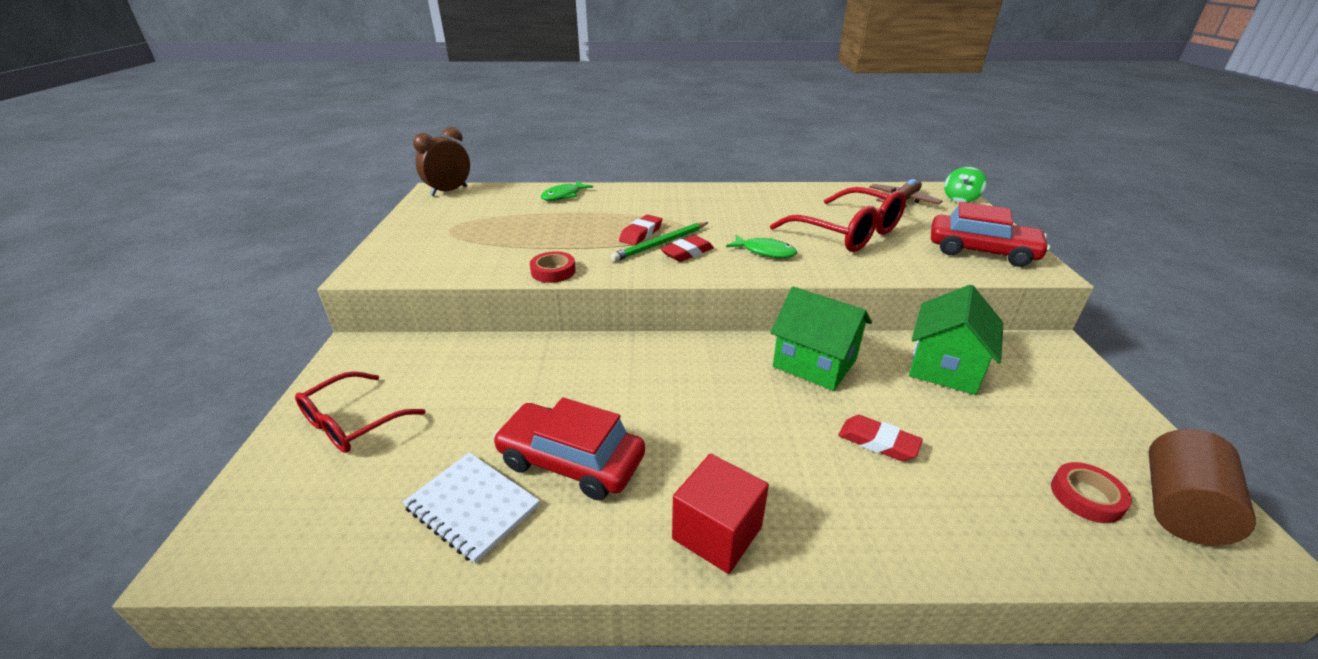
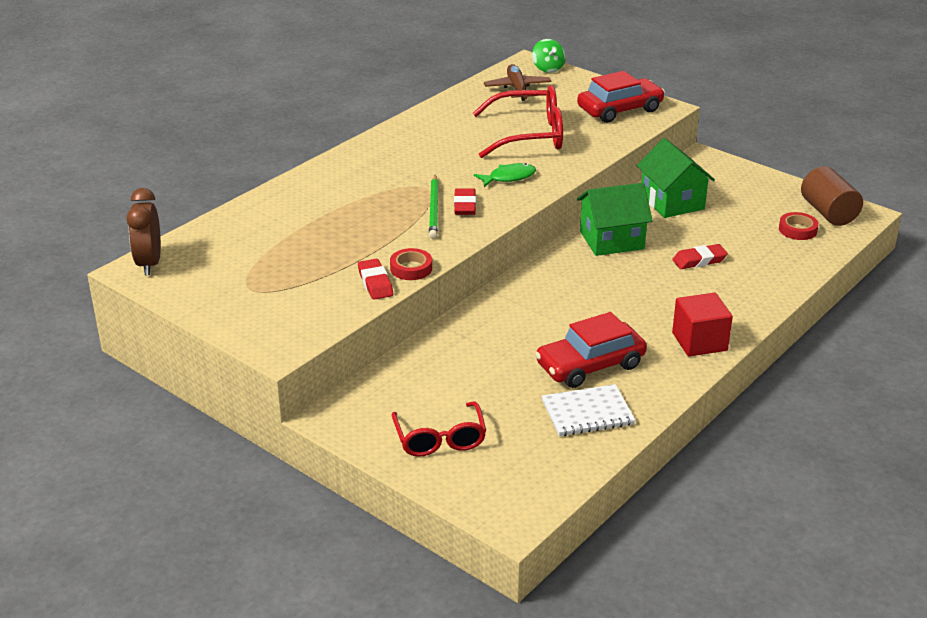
camera: 50 degrees left, 0 degrees up
(563, 196) = (266, 212): green fish -> none
(641, 234) = (404, 209): red eraser -> red eraser (375, 283)

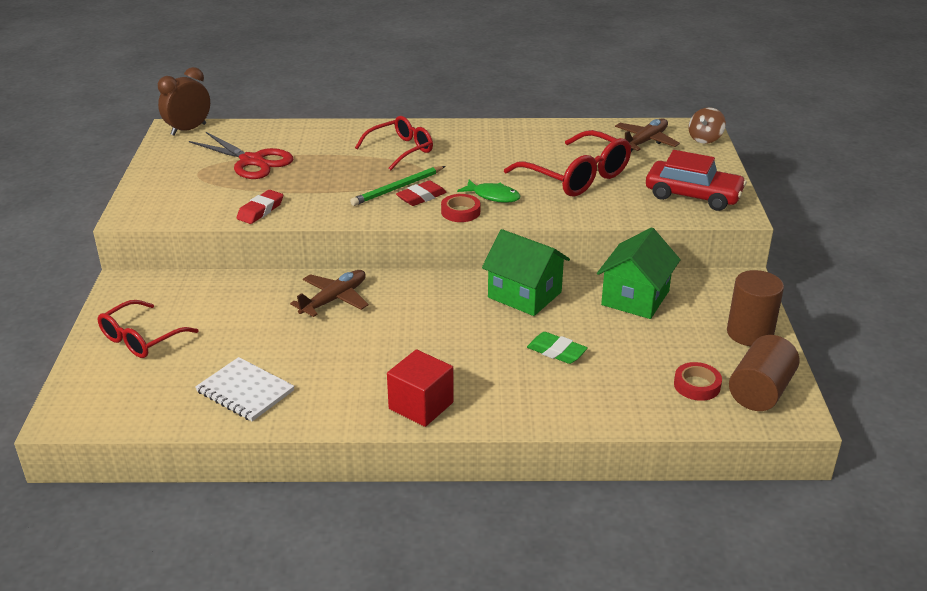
camera: 50 degrees right, 0 degrees up
(274, 254) = (252, 161): none -> red scissors
(370, 182) = (400, 150): none -> red glasses
(411, 268) = (299, 215): red tape -> red tape (460, 212)
(507, 321) = (334, 299): none -> brown plane
(548, 68) = (705, 139): green spinning top -> brown spinning top
(590, 365) = (316, 364): red car -> none
(699, 260) = (556, 352): red eraser -> green eraser
(763, 184) = (750, 333): none -> brown cylinder

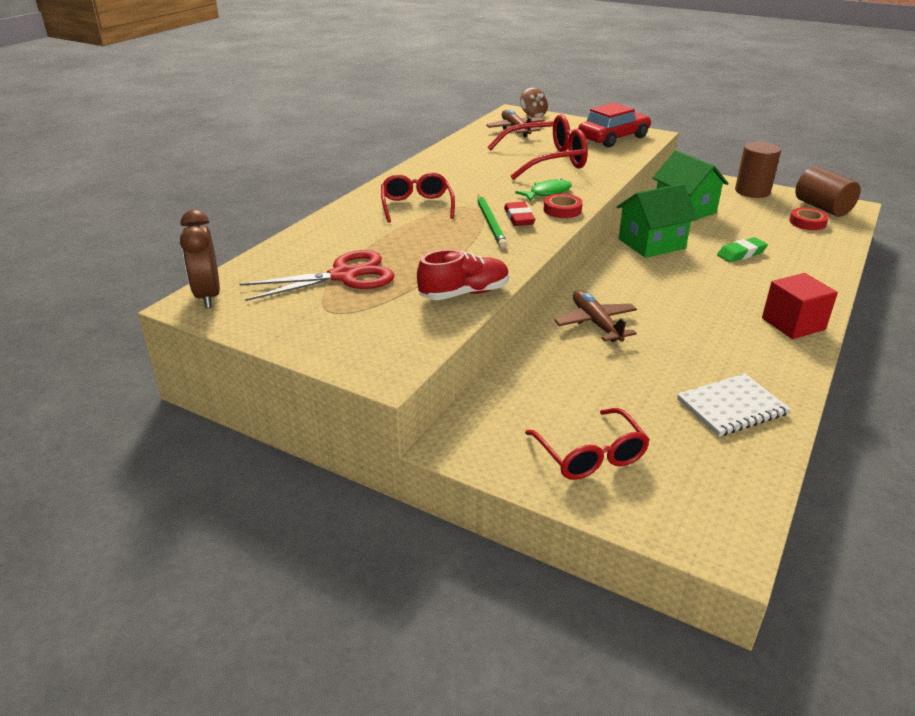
camera: 60 degrees left, 0 degrees up
(260, 210) = (464, 293): red eraser -> red shoe

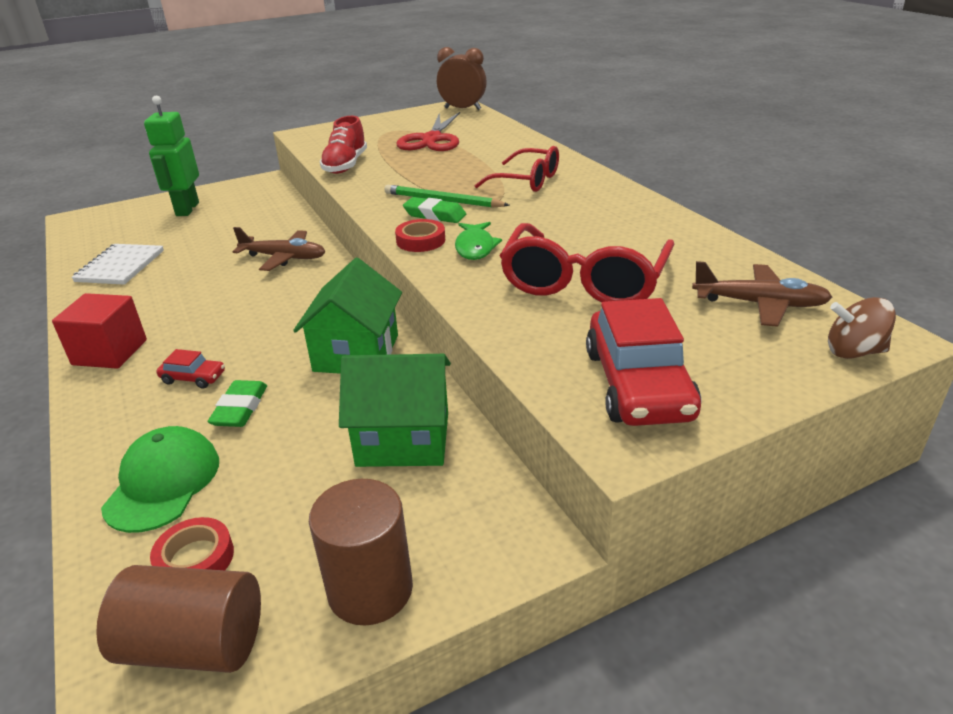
camera: 125 degrees right, 0 degrees up
(519, 218) = (434, 215): red eraser -> green eraser
(590, 455) = (187, 209): red glasses -> green robot
(751, 280) = (193, 378): none -> red car
(804, 247) = (163, 483): none -> green cap

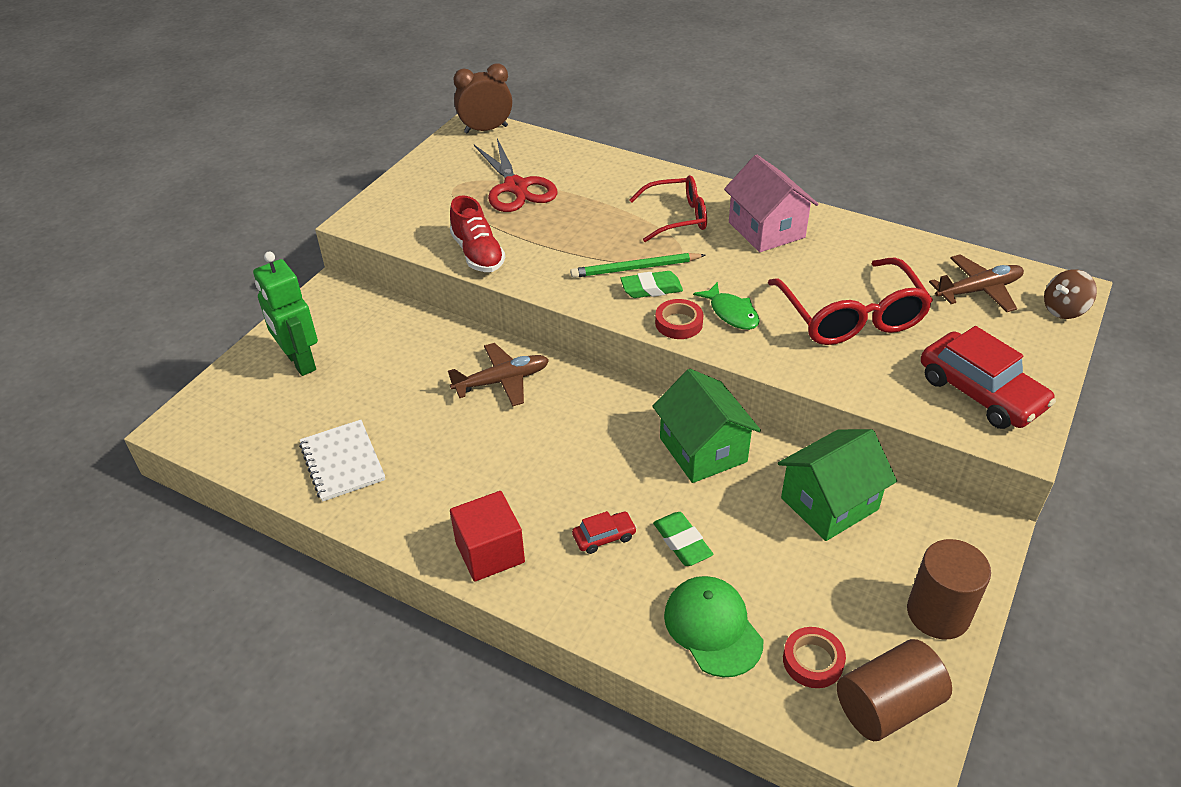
camera: 35 degrees left, 10 degrees up
(594, 206) = (766, 230): none -> pink house

